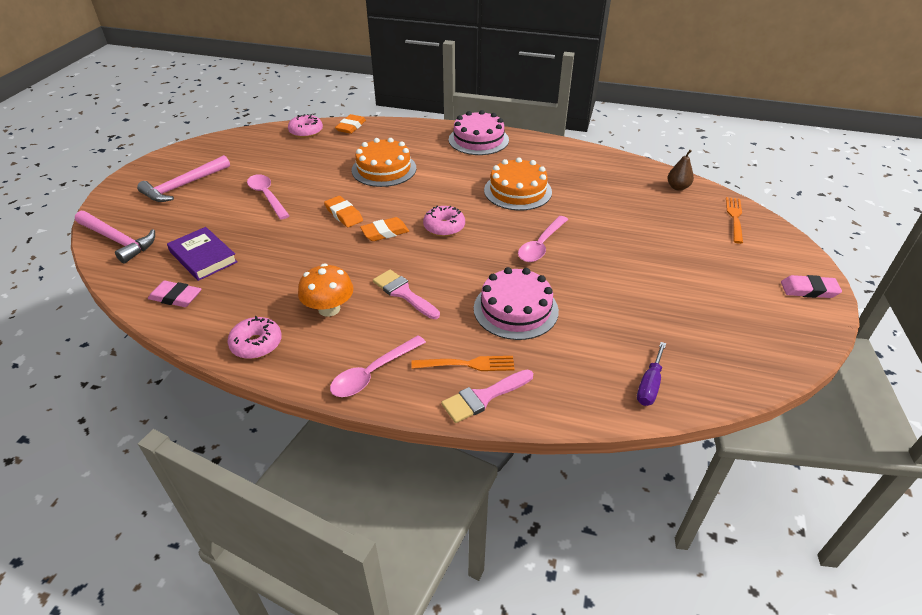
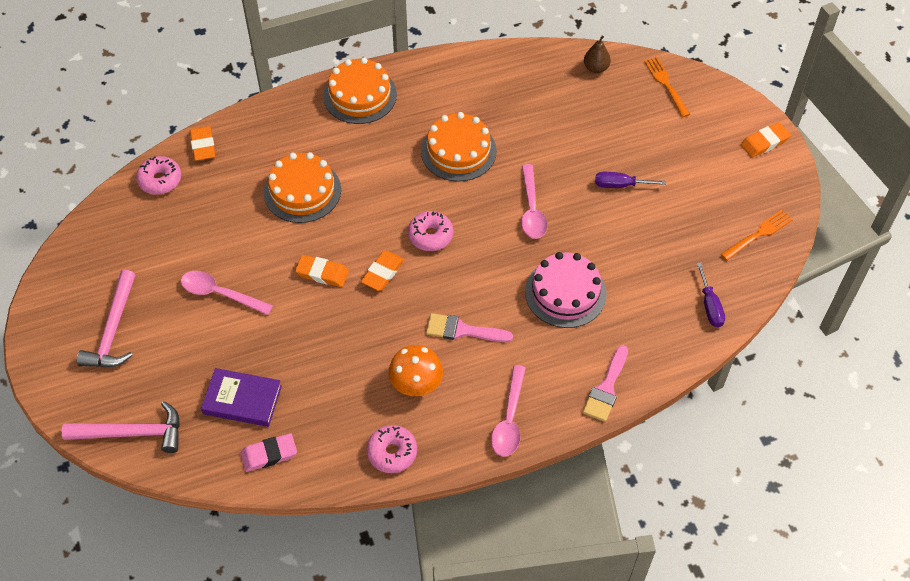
camera: 35 degrees left, 15 degrees up
(467, 364) = (572, 367): orange fork -> orange fork (758, 234)
(478, 140) = (360, 95): pink cake -> orange cake
(634, 261) = (620, 185): none -> purple screwdriver
(809, 290) = (764, 142): pink eraser -> orange eraser

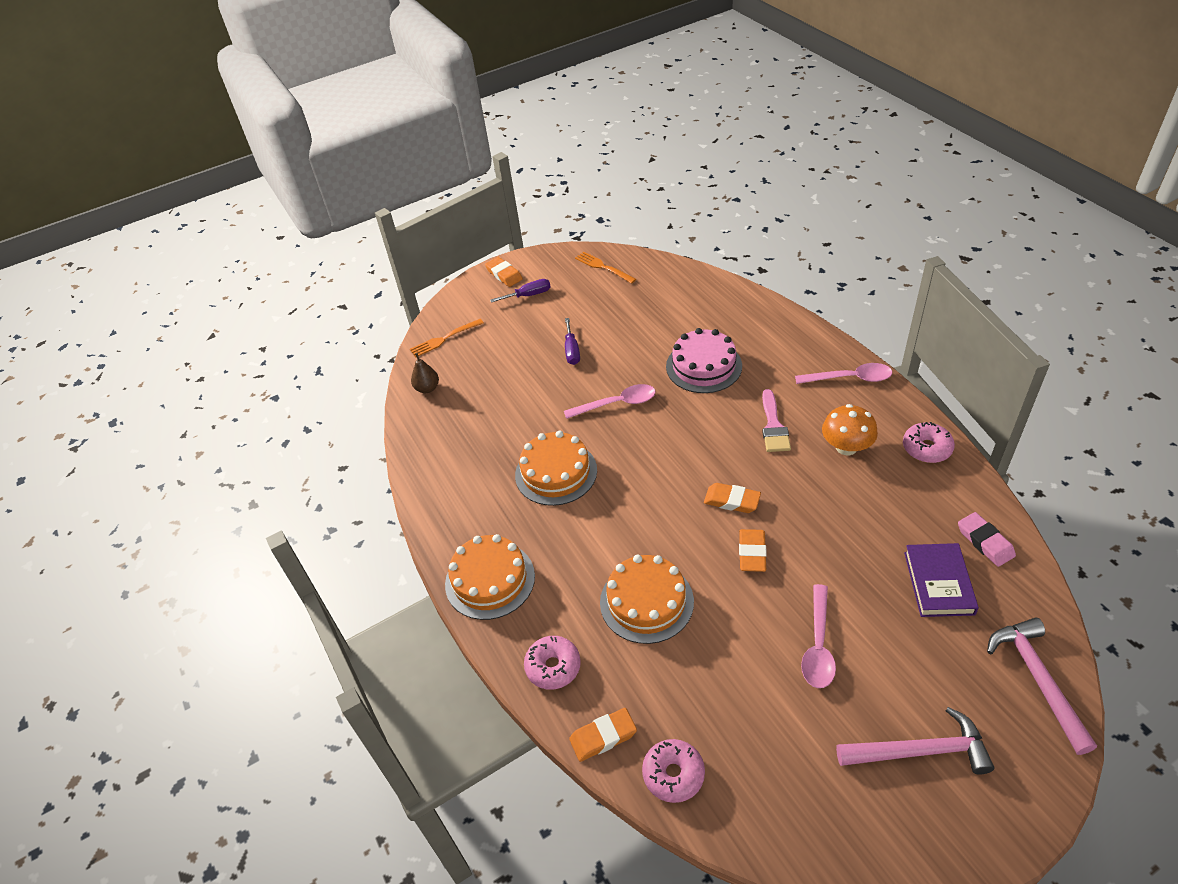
camera: 95 degrees left, 10 degrees down
(430, 235) = (672, 472): pink donut -> pink donut (553, 667)
(606, 388) = (789, 327): pink brush -> none
(710, 306) = (684, 283): purple screwdriver -> purple screwdriver (529, 295)

